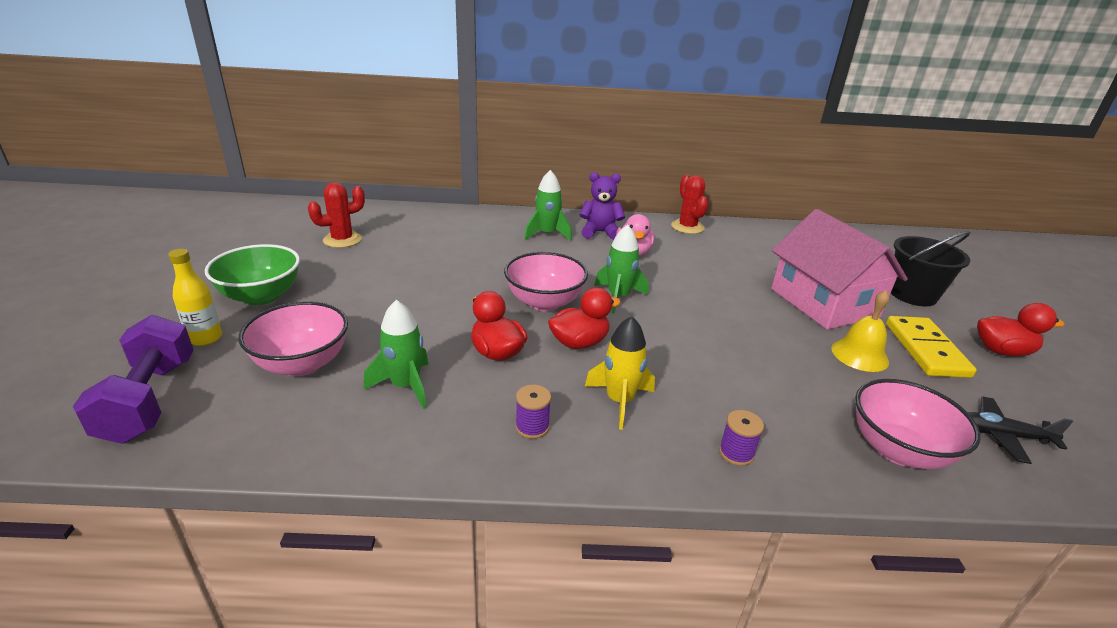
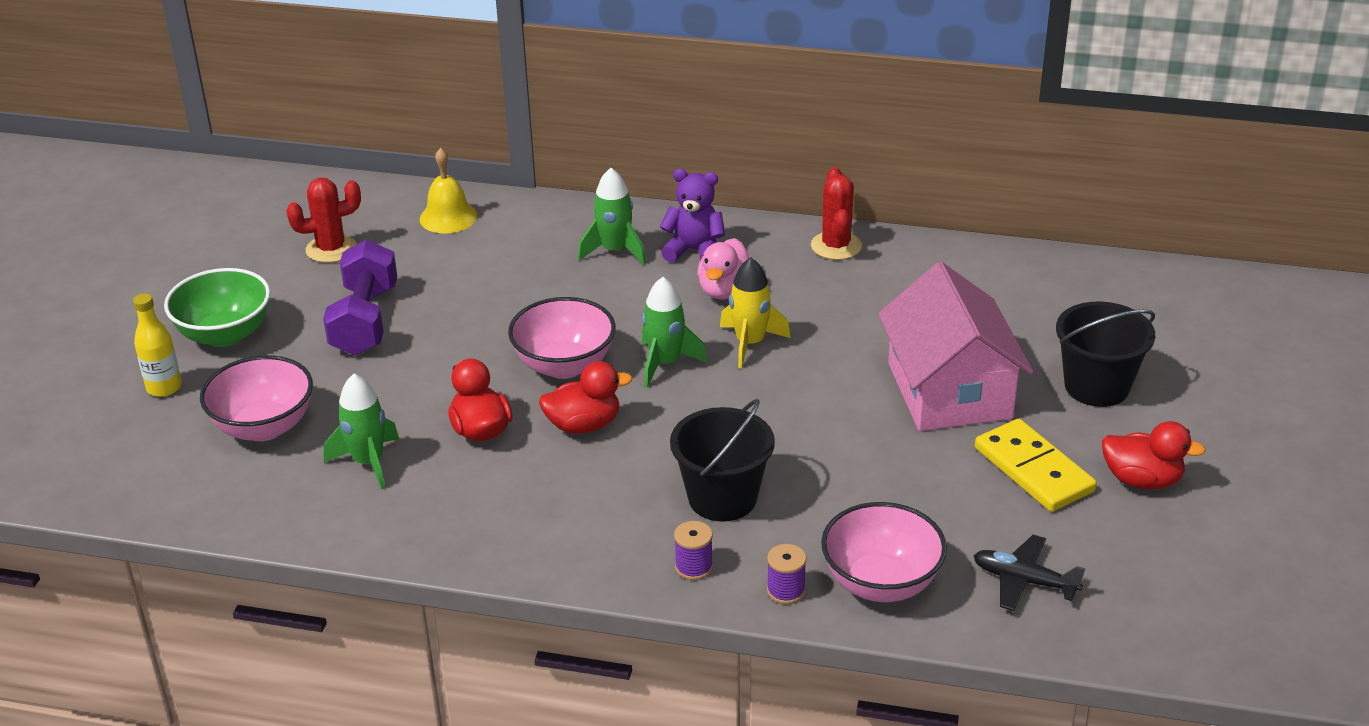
camera: 15 degrees right, 5 degrees up
(149, 400) = (113, 455): purple dumbbell -> purple dumbbell (365, 321)
(532, 427) = (488, 519): purple spool -> purple spool (786, 591)
(619, 401) = (596, 500): yellow rocket -> yellow rocket (750, 343)
(721, 390) = (722, 498): none -> black bucket
(859, 355) = (934, 469): yellow bell -> yellow bell (448, 217)
(925, 350) = (1033, 470): yellow domino -> yellow domino turned 45 degrees counterclockwise

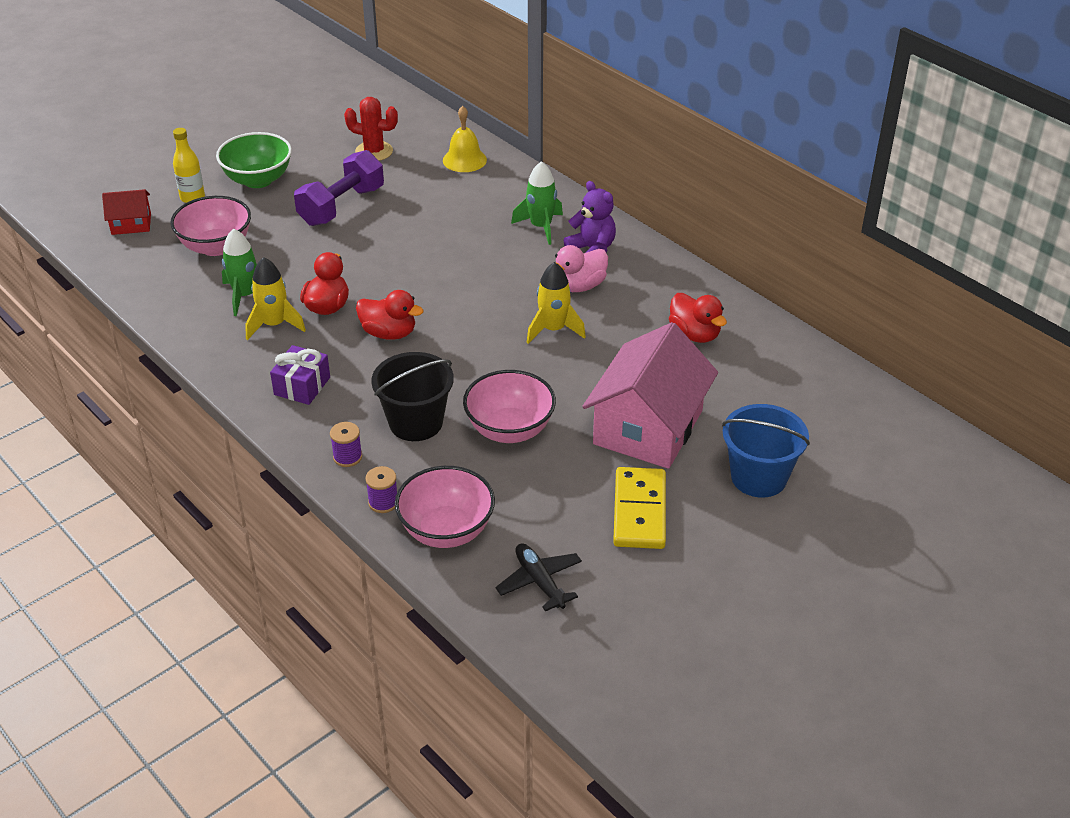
camera: 35 degrees right, 5 degrees up
(118, 449) = (131, 224): none -> red house
(442, 476) = (274, 325): none -> yellow rocket
(554, 523) = (302, 386): none -> purple gift
(564, 365) = (422, 289): pink bowl -> pink bowl (510, 429)
(665, 363) = (484, 317): green rocket -> none
(836, 246) = (692, 289): red cactus -> none
(1096, 386) = (758, 477): black bucket -> blue bucket
(1142, 480) = (708, 560): red duck -> red duck (694, 334)

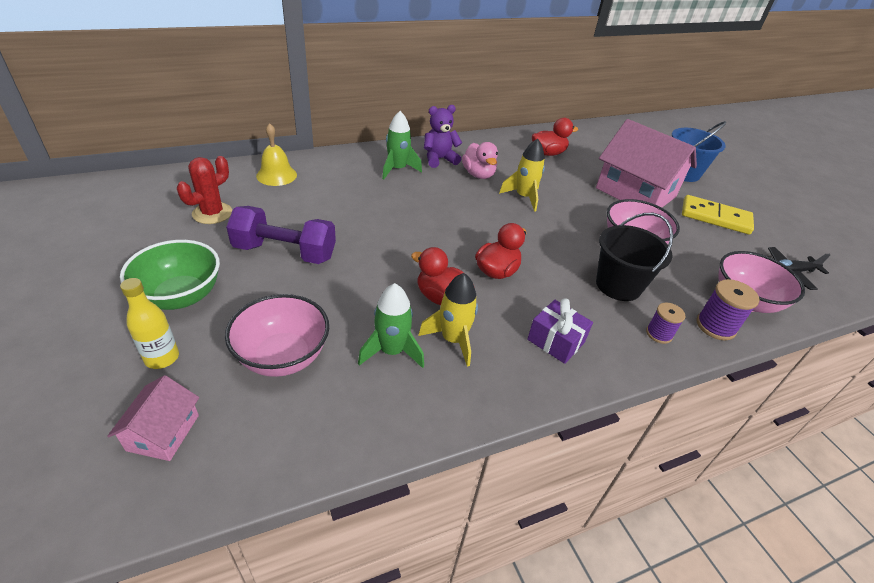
camera: 75 degrees left, 0 degrees up
(131, 224) = (163, 432): red house -> pink house
(341, 206) = (285, 252): purple dumbbell -> purple dumbbell turned 45 degrees counterclockwise
(383, 502) = (715, 326): purple spool -> purple spool, size x1.51

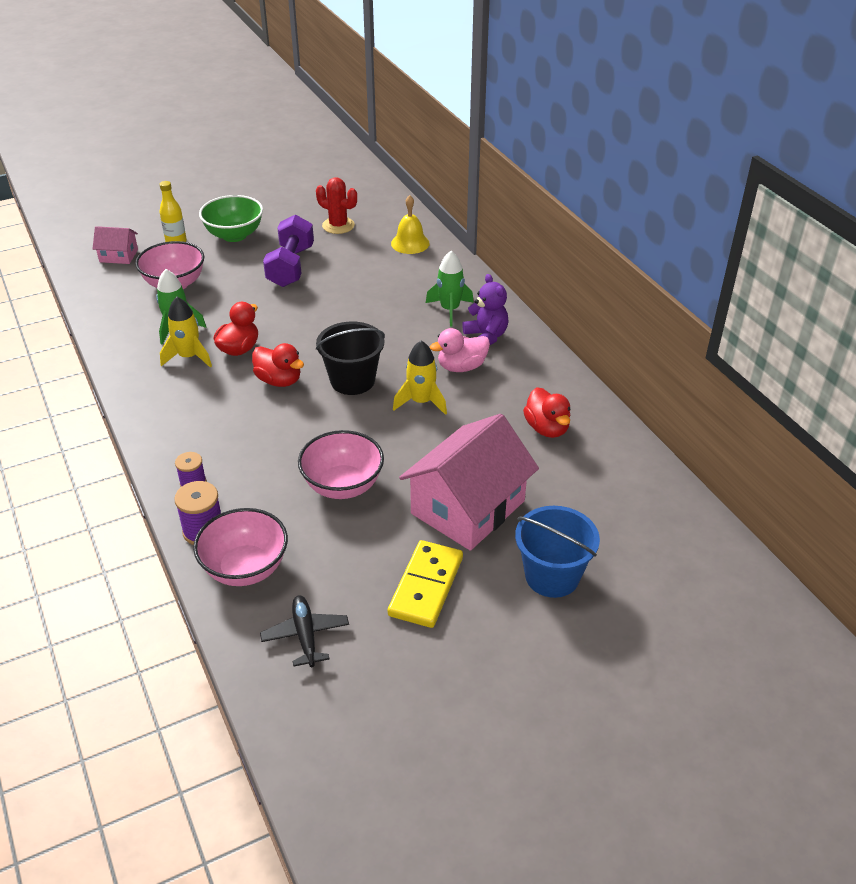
camera: 90 degrees right, 0 degrees up
(556, 341) = (186, 413): purple gift -> none
(618, 285) = (265, 463): black bucket -> black bucket (352, 380)

